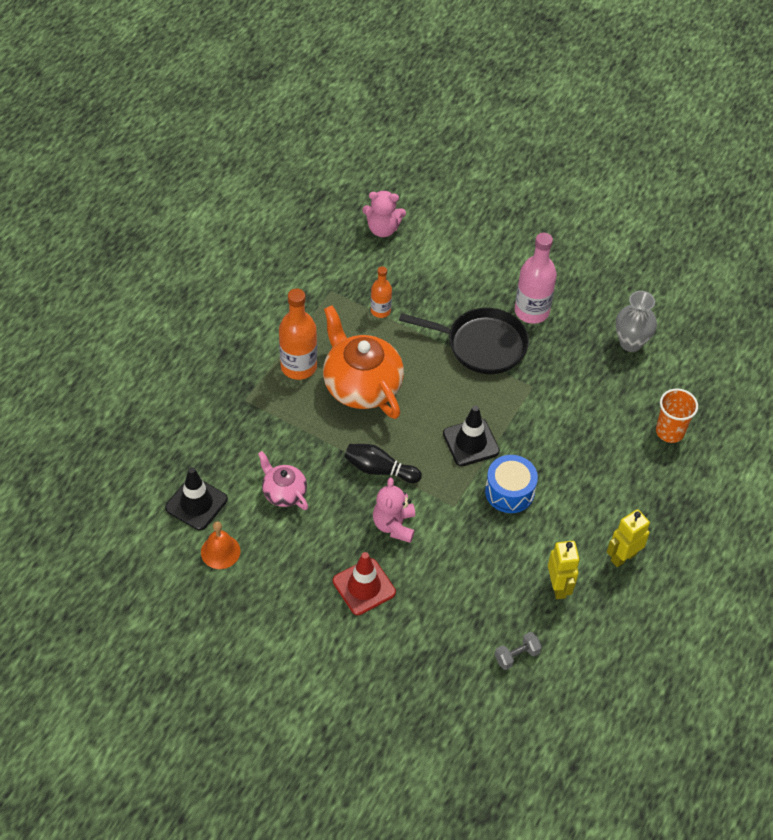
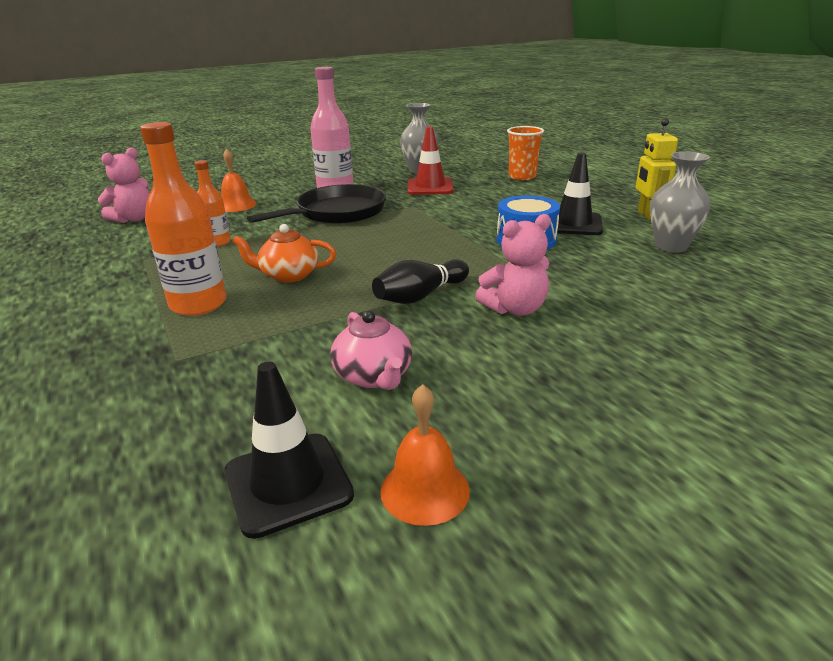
camera: 55 degrees left, 25 degrees down
(283, 492) = (374, 376): pink teapot -> pink teapot turned 105 degrees counterclockwise
(361, 385) = (288, 275): orange teapot -> orange teapot, size x0.53
(364, 587) = (605, 358): red traffic cone -> red traffic cone (430, 187)
(394, 525) = (515, 309): pink teddy bear -> pink teddy bear turned 60 degrees counterclockwise
(451, 269) = (237, 205): none -> orange bell
(471, 442) = (443, 242): black traffic cone -> black traffic cone (573, 224)
(517, 656) = (768, 287): grey dumbbell -> none
(558, 587) = (671, 246): yellow robot -> grey vase

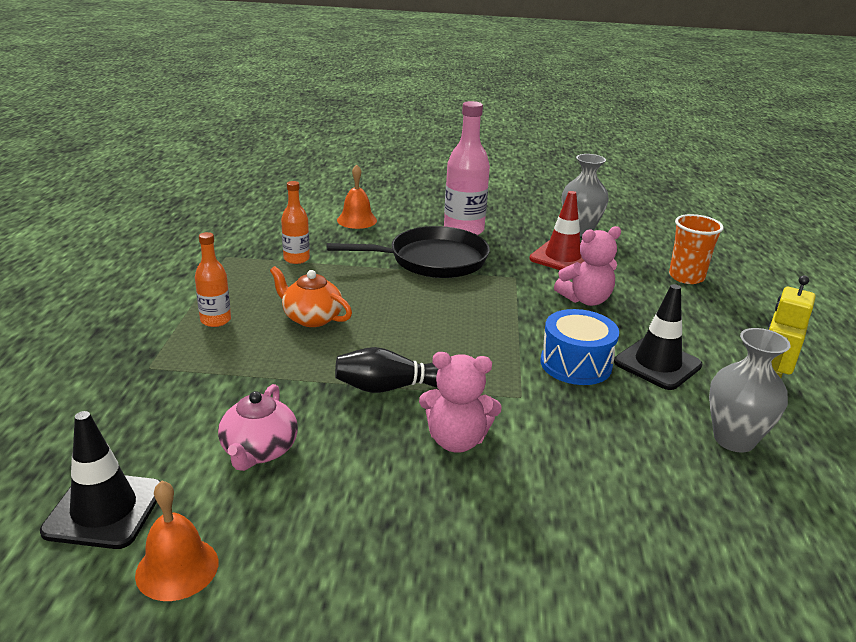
camera: 30 degrees right, 0 degrees up
(134, 219) = (262, 209): pink teddy bear -> pink teddy bear (585, 300)
(198, 304) = (215, 320): orange bottle -> orange bottle, size x0.58

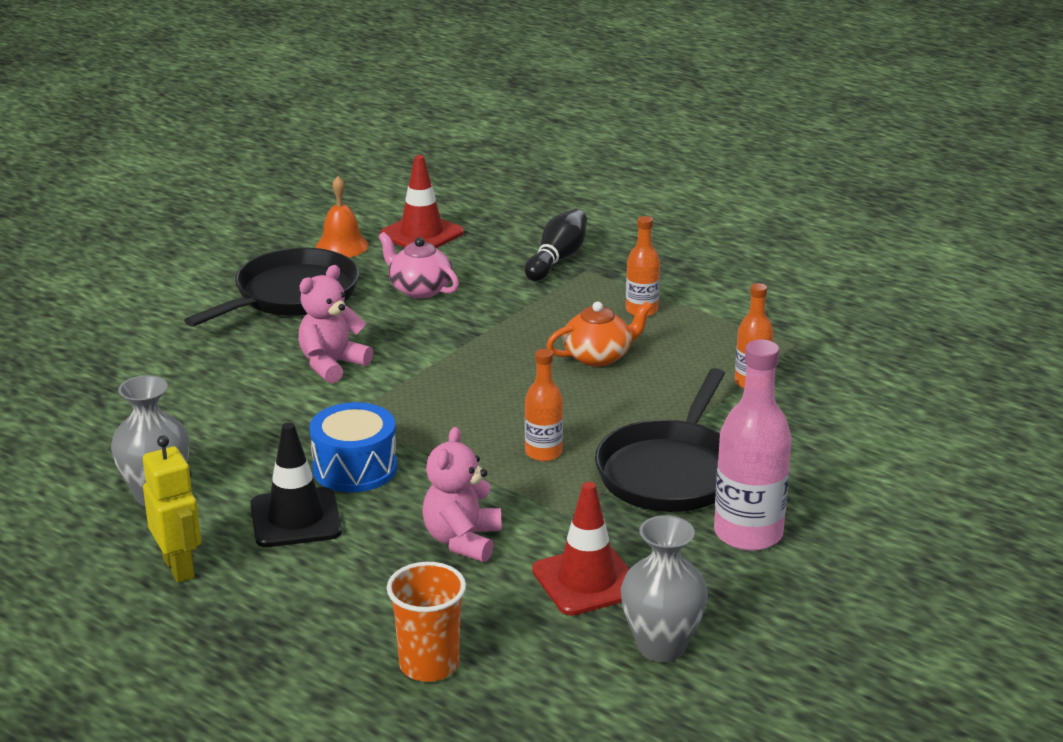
camera: 125 degrees right, 0 degrees up
(104, 510) = (421, 234): black traffic cone -> red traffic cone
(346, 543) = (291, 295): none -> black pan
(357, 220) = (849, 457): orange bell -> none
(391, 387) = (435, 360): black bowling pin -> black bowling pin (557, 259)
(463, 302) = (543, 452): none -> orange bottle

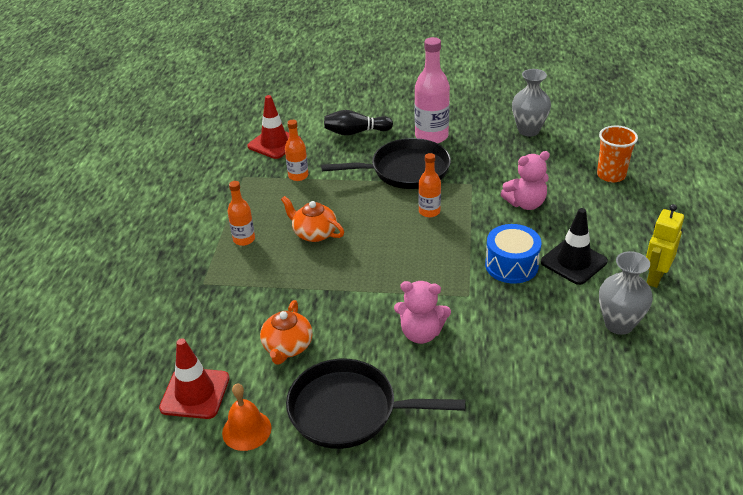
camera: 120 degrees left, 10 degrees up
(419, 289) = (287, 347): pink teapot -> orange teapot
(557, 259) = (194, 303): black bowling pin -> black bowling pin (355, 132)
(587, 581) = (511, 161): red traffic cone -> red traffic cone (274, 143)

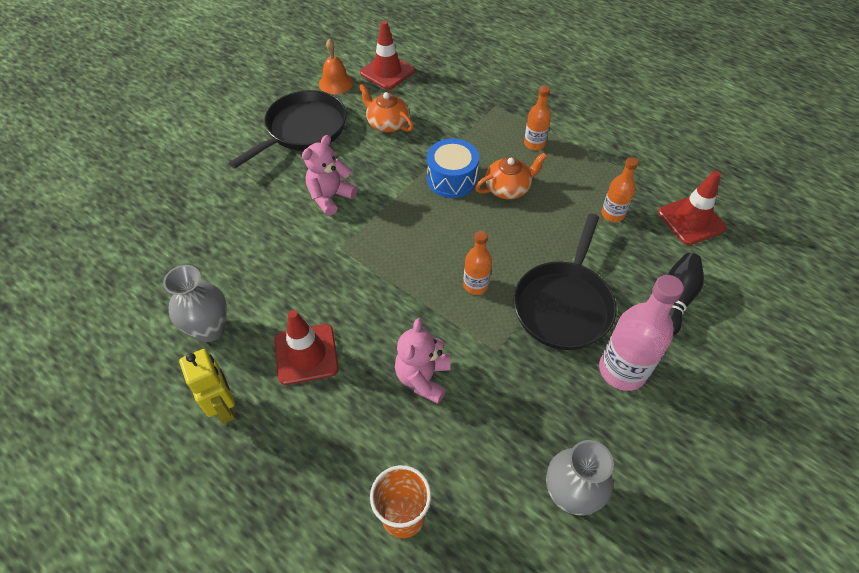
camera: 120 degrees right, 15 degrees up
(511, 265) = (347, 301): blue drum -> blue drum (452, 179)
(573, 262) = (306, 354): black traffic cone -> red traffic cone

